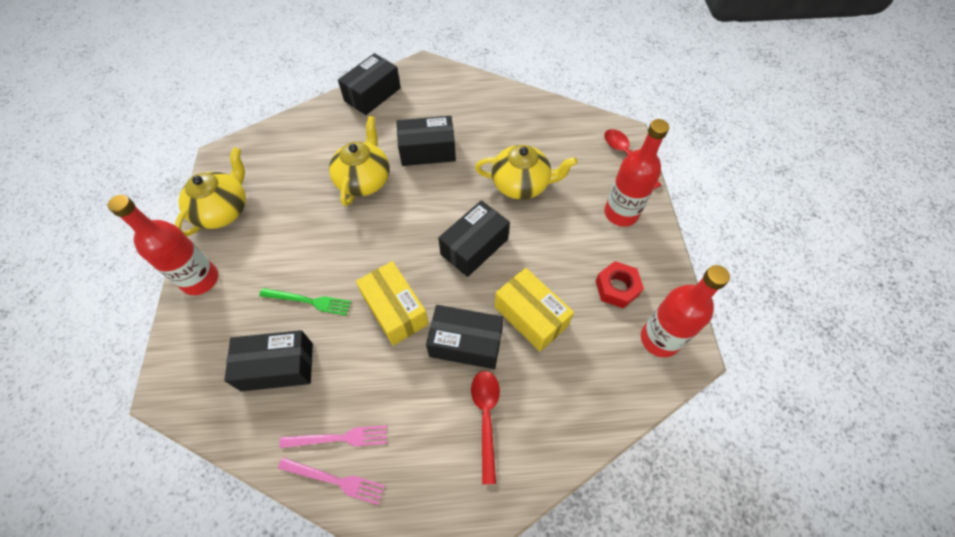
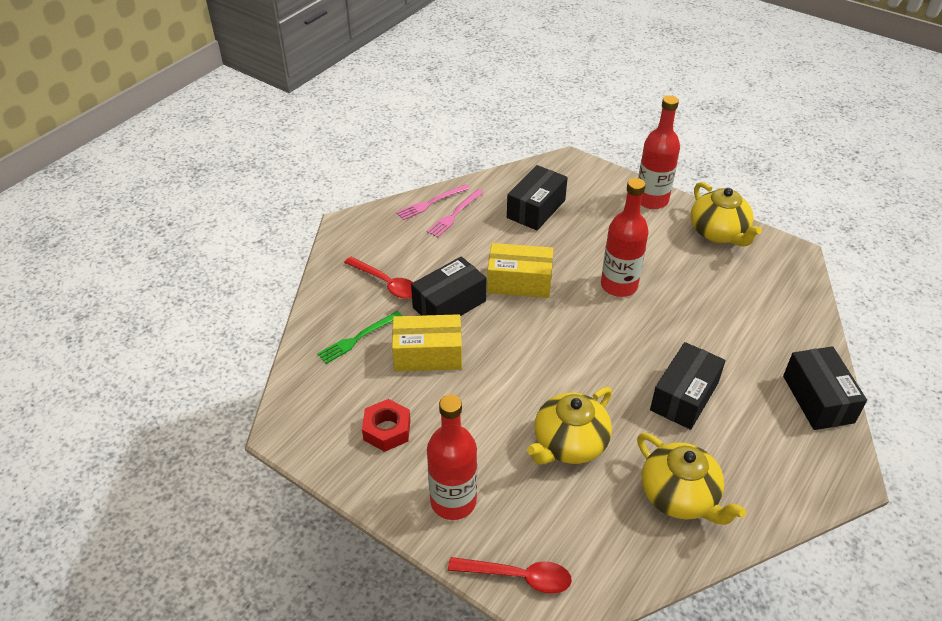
camera: 130 degrees right, 15 degrees down
(308, 301) = (576, 243): green fork -> green fork (358, 338)
(364, 180) = (682, 330): yellow teapot -> yellow teapot (680, 496)
(474, 247) = (530, 361): black box -> none
(659, 339) = (316, 421): red bottle -> red bottle (619, 285)

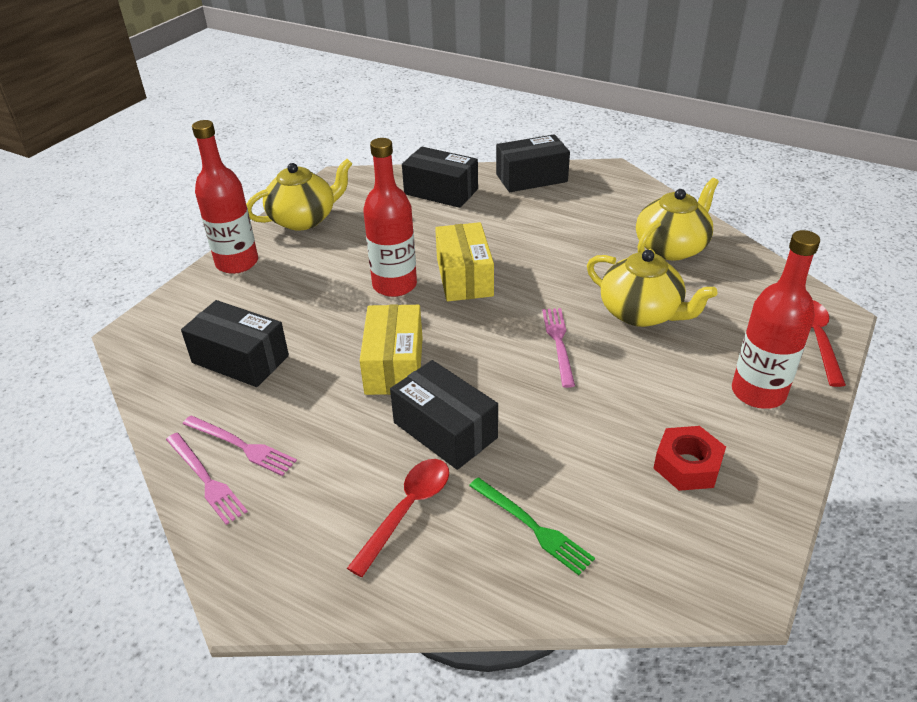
camera: 95 degrees left, 5 degrees down
(428, 354) = (545, 441): yellow box -> yellow box (464, 277)
(533, 378) = (558, 343): none -> pink fork
(684, 396) = (551, 244): black box -> black box (441, 191)

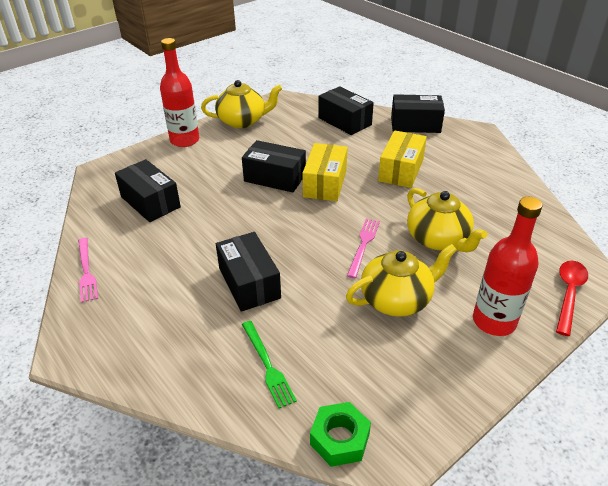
camera: 20 degrees right, 0 degrees up
(241, 446) = (118, 256): pink fork -> none
(394, 285) = (275, 178): red bottle -> black box
(394, 365) = (242, 231): yellow box -> yellow box (401, 170)
(407, 510) = (193, 328): red spoon -> none
(671, 247) = (492, 197): yellow teapot -> yellow teapot (397, 299)
(672, 586) = (339, 439): none -> green nut
(687, 465) = (404, 358): red nut -> none

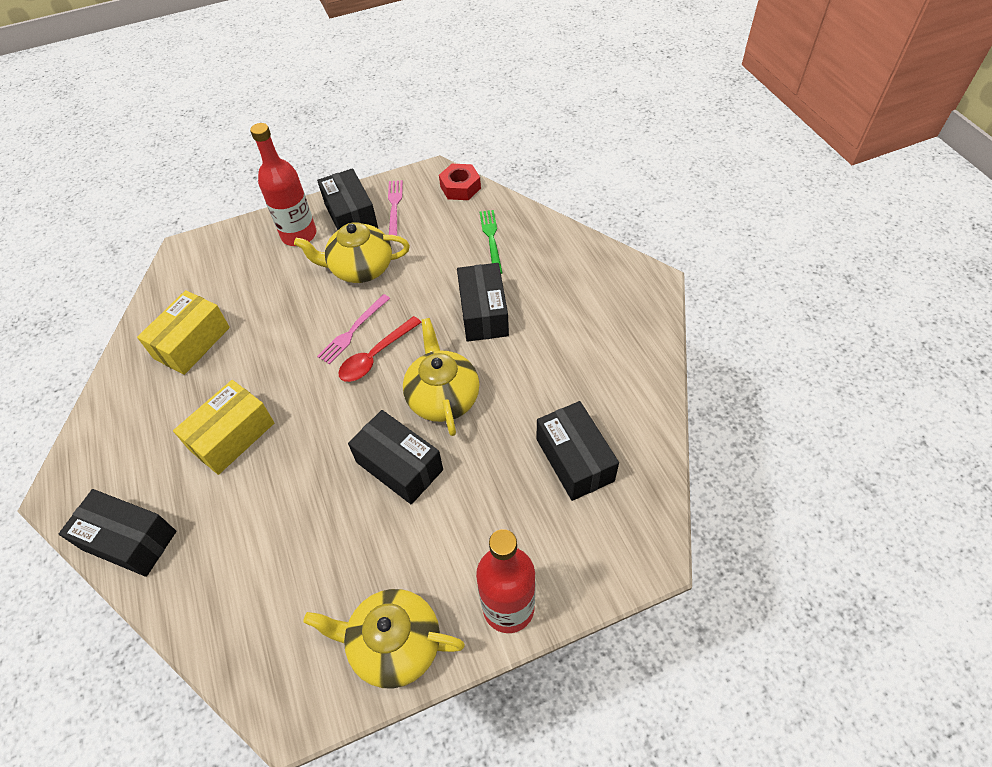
camera: 160 degrees left, 15 degrees up
(86, 271) = (647, 364): pink fork -> pink fork (394, 207)
(325, 183) = (341, 436): yellow box -> yellow box (192, 343)
(339, 439) = (460, 187): green nut -> red nut
(344, 121) = (227, 586): black box -> black box (351, 216)
(438, 239) = (276, 320): yellow teapot -> yellow teapot (443, 397)
(569, 293) = (219, 243): red spoon -> red spoon (375, 356)

